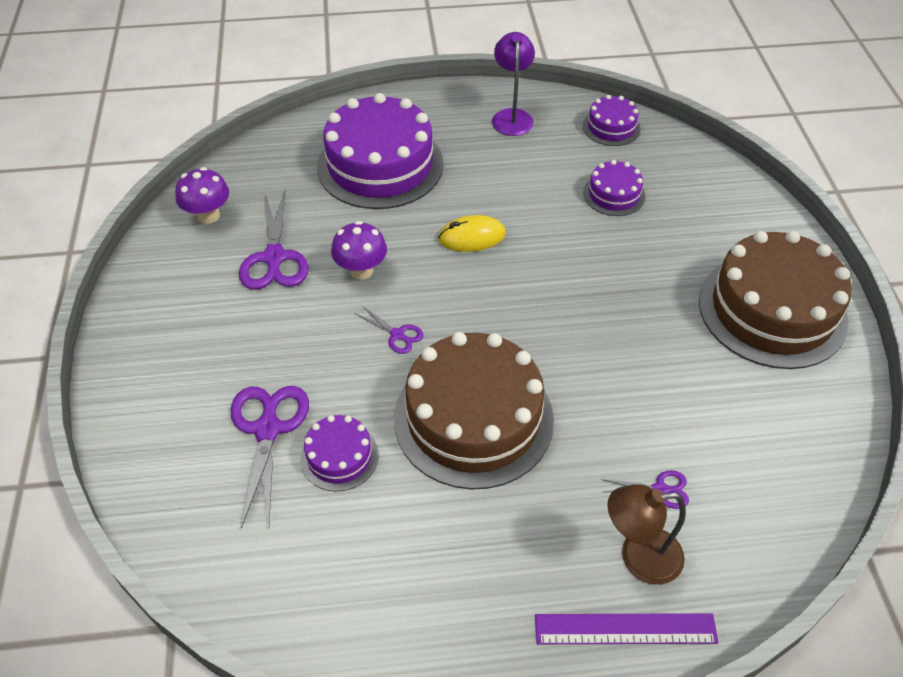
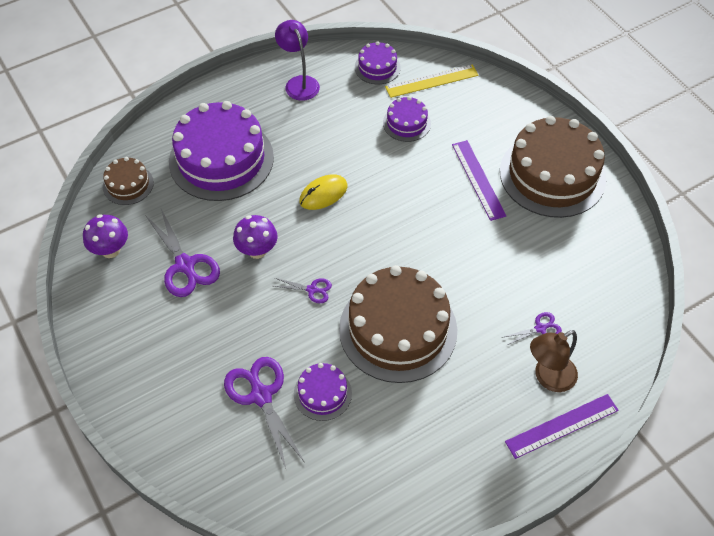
camera: 25 degrees left, 5 degrees up
(268, 158) = (128, 184): none -> brown cake
(669, 160) = (432, 81): none -> yellow ruler
(670, 283) = (478, 179): none -> purple ruler

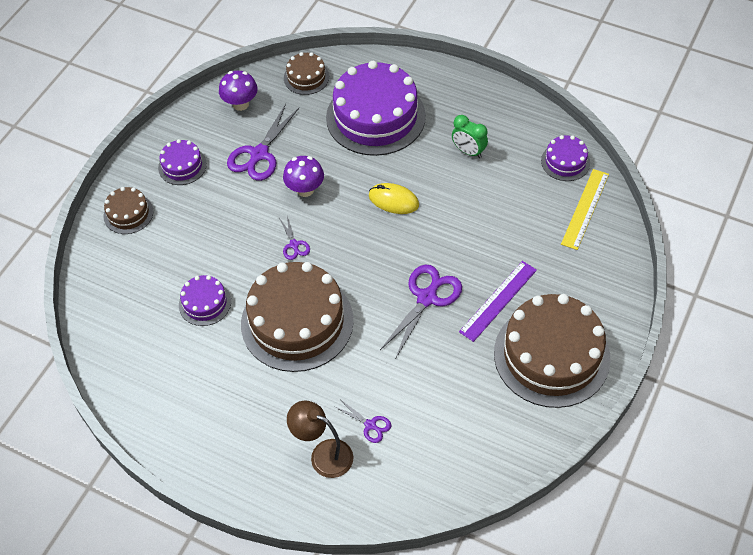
camera: 60 degrees right, 0 degrees up
(161, 410) = (128, 213): none -> brown cake
(261, 395) = (178, 266): purple scissors -> purple scissors (427, 298)
(299, 83) = (498, 119): purple lamp -> none
(315, 119) = (468, 151): none -> green clock
(406, 123) = (519, 216): purple cake -> purple cake (182, 166)
(432, 81) = (585, 208): yellow ruler -> yellow ruler turned 75 degrees clockwise
(562, 426) = (282, 486): purple ruler -> none

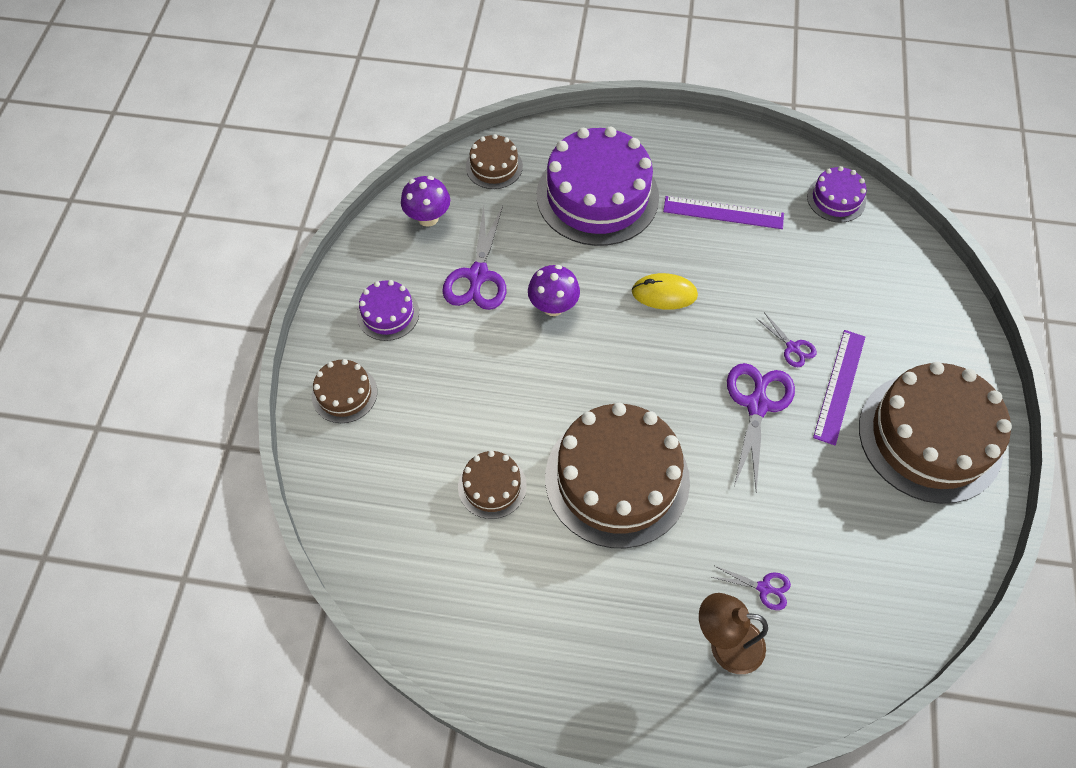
camera: 20 degrees left, 5 degrees up
(205, 303) = (492, 486): purple cake -> brown cake
(294, 245) = (570, 380): purple scissors -> purple scissors (792, 347)
(468, 151) = (723, 213): green clock -> purple ruler
(585, 208) = (883, 249): yellow ruler -> none

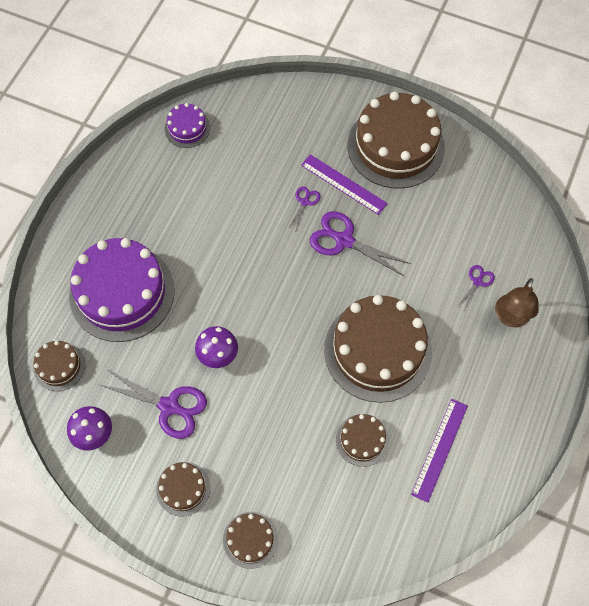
camera: 75 degrees left, 5 degrees up
(388, 314) = (183, 488): purple cake -> brown cake
(664, 294) = (232, 272): yellow mouse -> none
(723, 213) = (172, 207): purple ruler -> purple ruler (439, 449)
(792, 347) = (305, 202): purple scissors -> purple scissors turned 45 degrees counterclockwise

